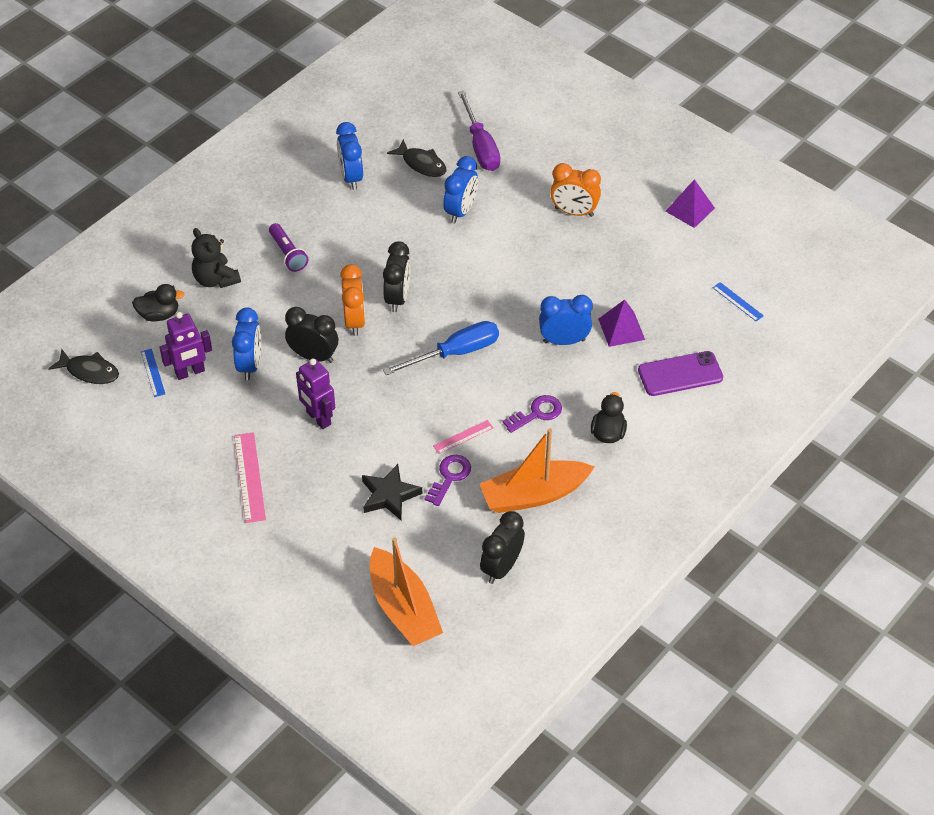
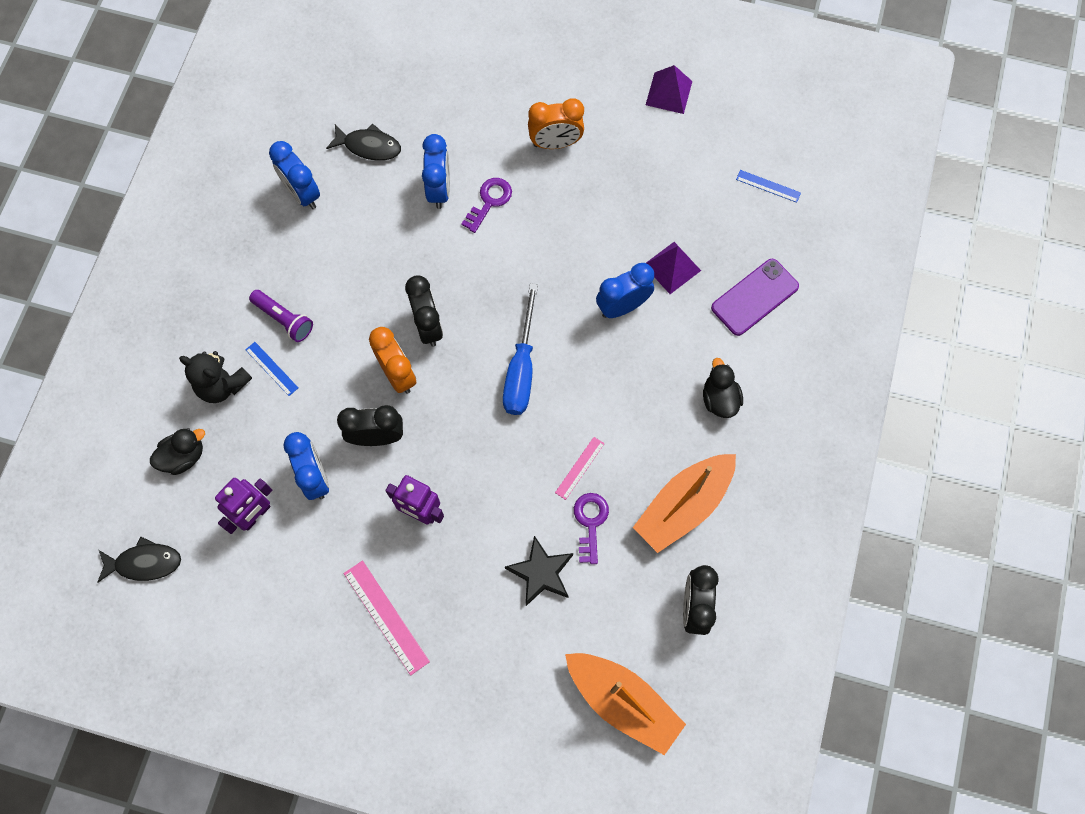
camera: 25 degrees left, 20 degrees up
(152, 372) = (215, 533): blue ruler -> blue ruler (271, 368)
(455, 353) = (521, 369): blue screwdriver -> blue screwdriver turned 150 degrees clockwise
(480, 146) = (419, 99): purple screwdriver -> none
(537, 413) = (639, 406): purple key -> purple key (489, 201)

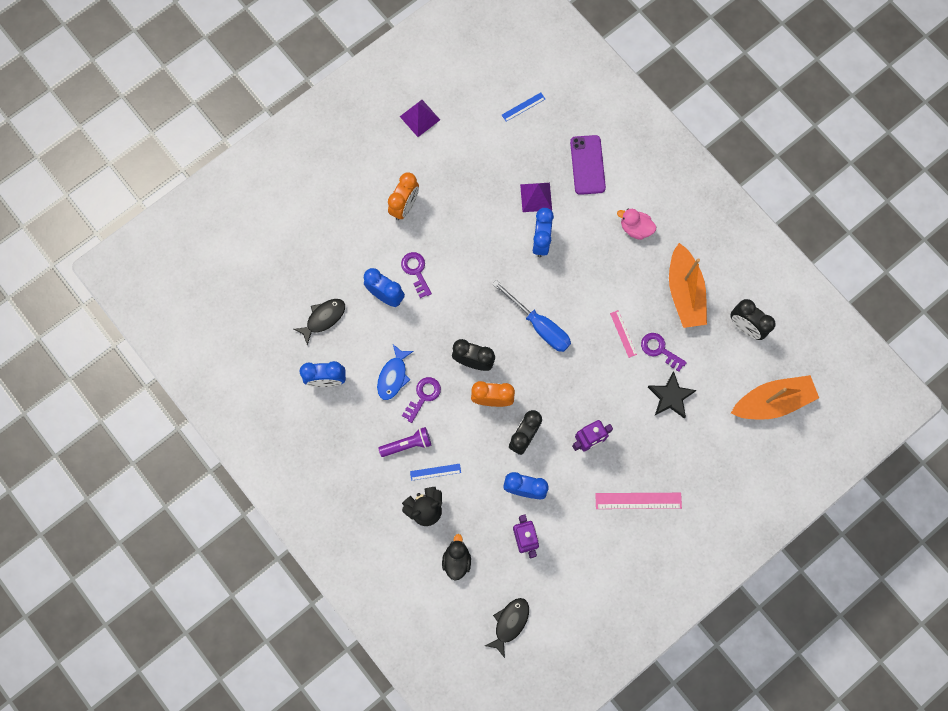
camera: 55 degrees left, 5 degrees up
(351, 300) = (423, 396): none -> purple key
(352, 255) = (393, 376): none -> blue fish
(719, 399) = (635, 228): black duck -> pink duck

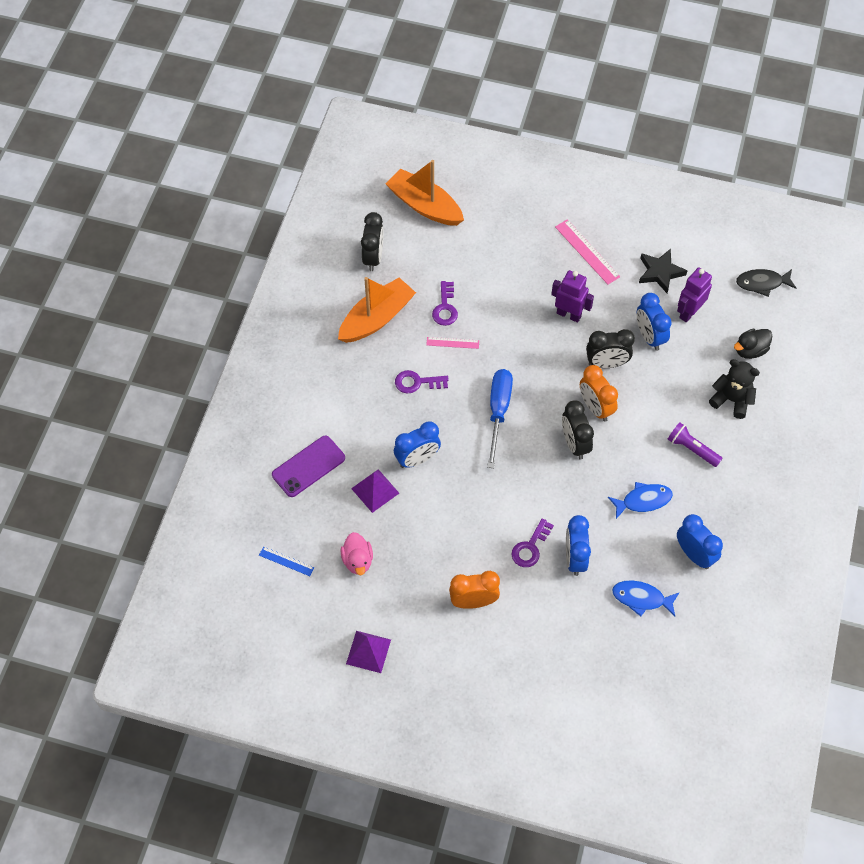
camera: 125 degrees left, 15 degrees down
(323, 318) = (641, 598): black fish -> blue fish
(423, 396) = (640, 464): purple key -> purple key (417, 382)
(435, 472) = (695, 412): blue ruler -> none
(623, 333) = (452, 343): pink ruler -> pink ruler turned 60 degrees clockwise
(635, 228) = (344, 390): pink duck -> pink duck (357, 560)
(670, 397) = (480, 277): black star -> black star (660, 272)

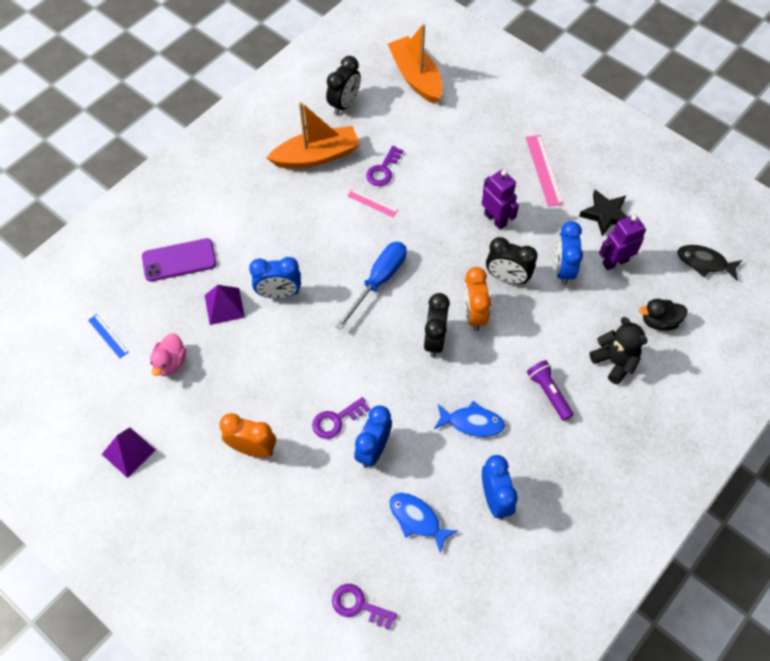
camera: 25 degrees right, 0 degrees up
(417, 382) = (319, 225): purple key -> purple key (358, 605)

